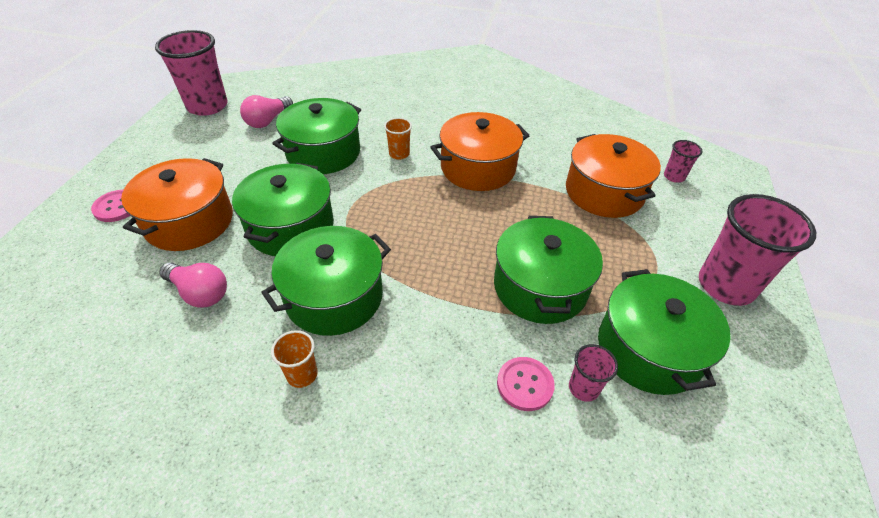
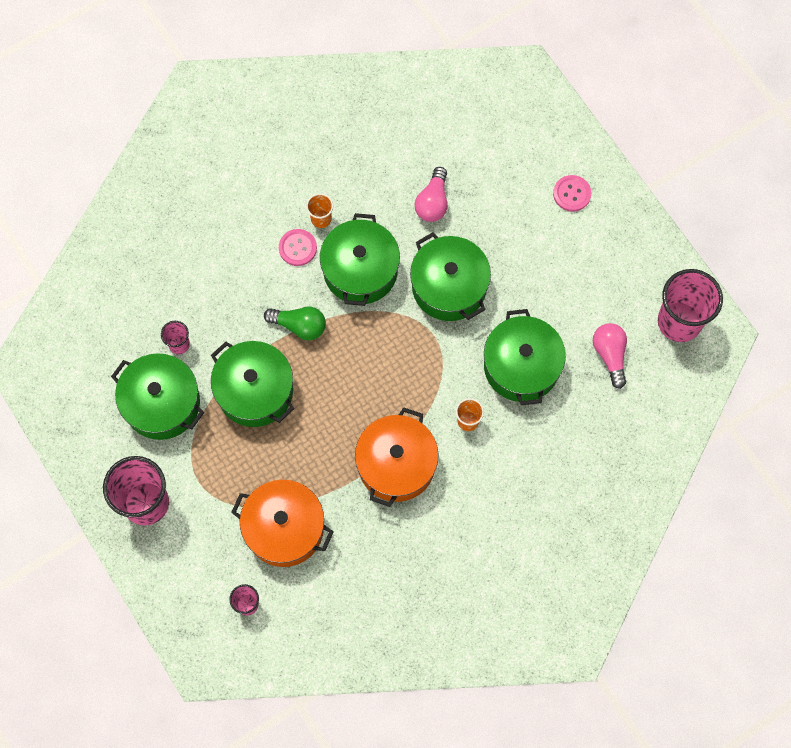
camera: 135 degrees right, 25 degrees up
(189, 221) = (513, 229): orange pot -> none
(200, 293) = (433, 202): pink light bulb -> pink light bulb turned 60 degrees counterclockwise
(442, 301) = (299, 326): none -> green light bulb
(525, 384) = (209, 318): pink button -> pink button (297, 248)

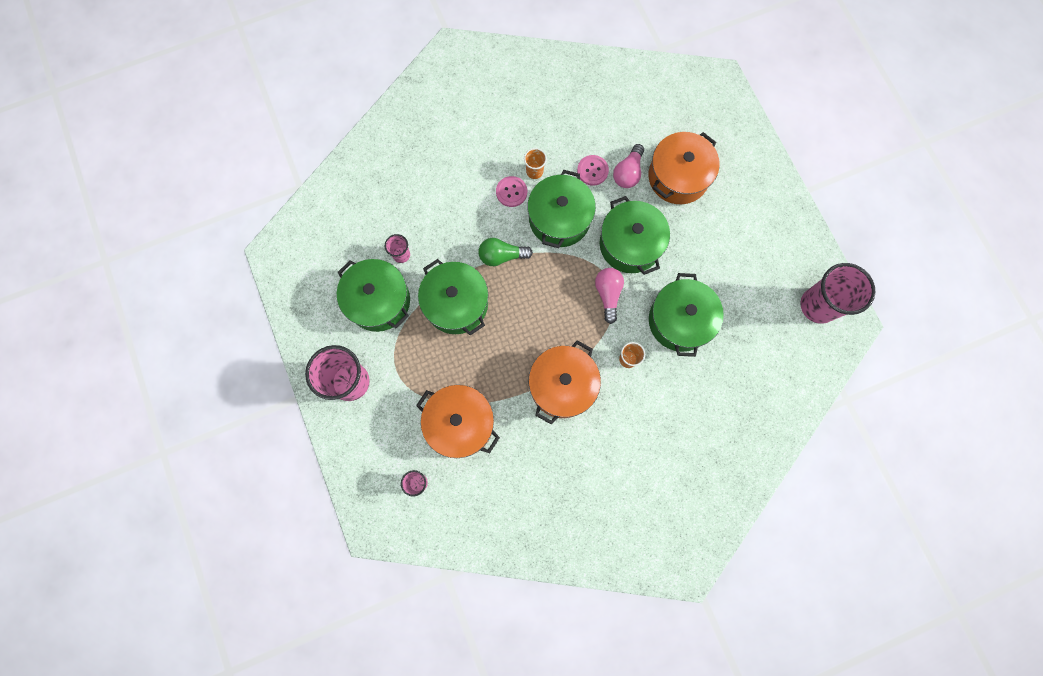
camera: 10 degrees right, 5 degrees up
(299, 326) = (502, 256): green light bulb -> green light bulb turned 150 degrees clockwise
(493, 197) = (678, 177): none -> orange pot
(572, 194) = (743, 184): pink button -> pink button (592, 171)
(610, 355) = (755, 324): pink light bulb -> pink light bulb (608, 294)

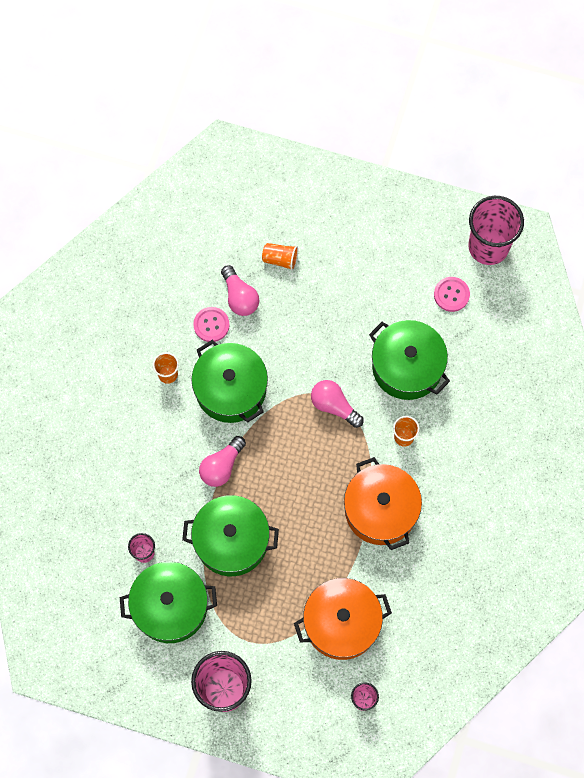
camera: 50 degrees left, 5 degrees down
(502, 256) = (222, 466): green light bulb -> pink light bulb
(511, 192) = (169, 410): pink button -> pink button (451, 294)
(630, 244) = (305, 350): green pot -> none
(678, 177) = (280, 259): orange pot -> orange cup

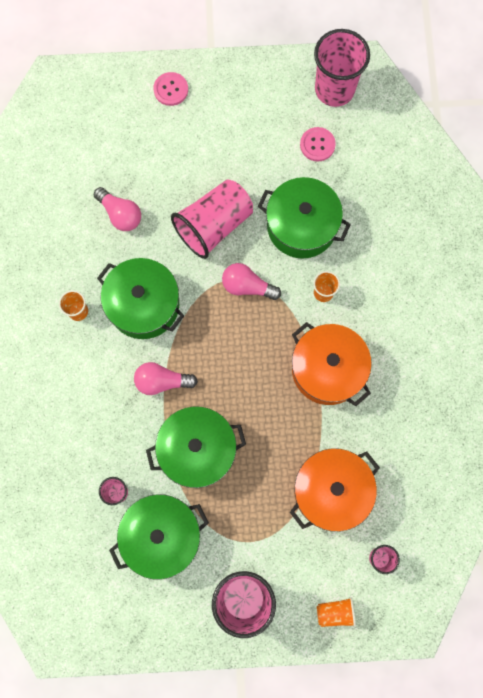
camera: 20 degrees left, 5 degrees up
(211, 325) = (103, 250): pink button -> pink button (171, 89)
(222, 466) = (162, 381): pink light bulb -> pink light bulb turned 75 degrees clockwise
(280, 259) = (146, 166): orange cup -> orange cup (335, 612)
(324, 338) = (214, 225): none -> pink cup

